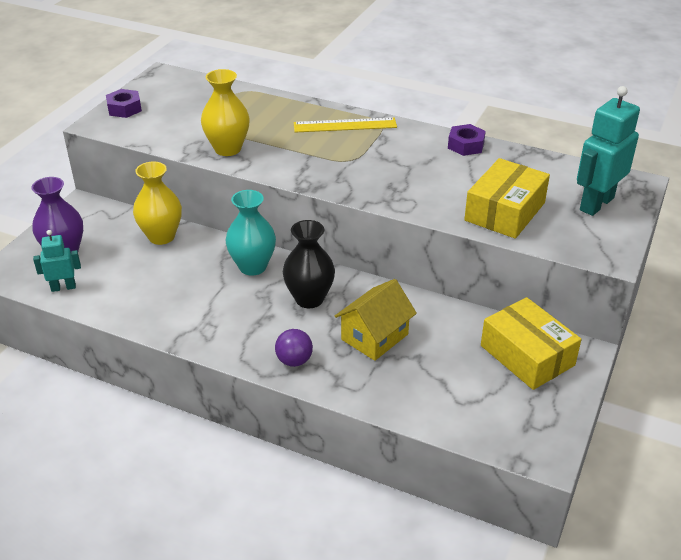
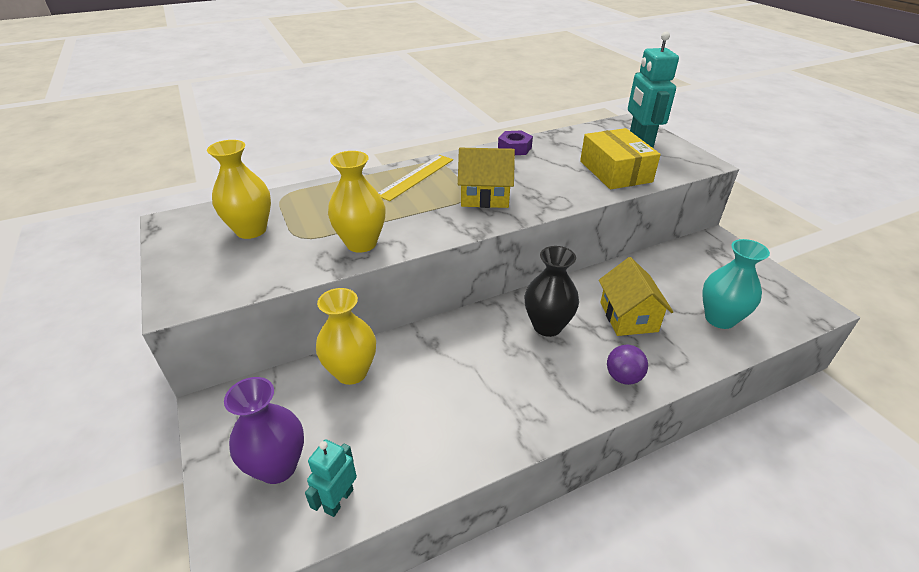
camera: 50 degrees left, 0 degrees up
(124, 108) = (185, 270): purple nut -> none
(189, 104) = (251, 230): none -> yellow vase
(252, 266) = (468, 336): turquoise vase -> turquoise vase (720, 319)
(360, 167) = (485, 197): none -> yellow house
(527, 355) = (705, 261): yellow box -> none

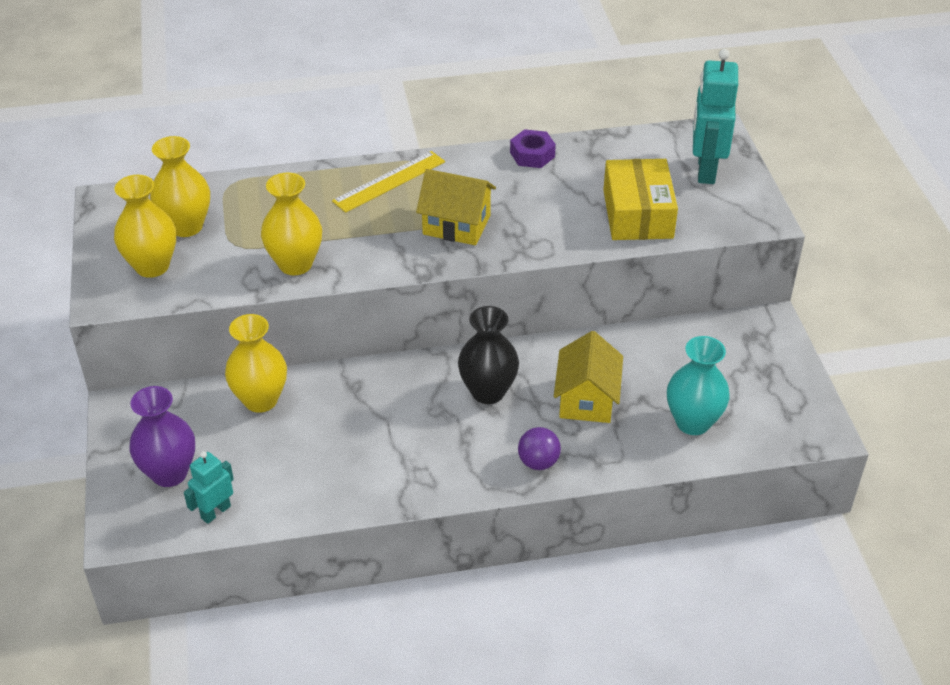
camera: 15 degrees right, 5 degrees up
(224, 265) = (152, 266): none -> yellow vase

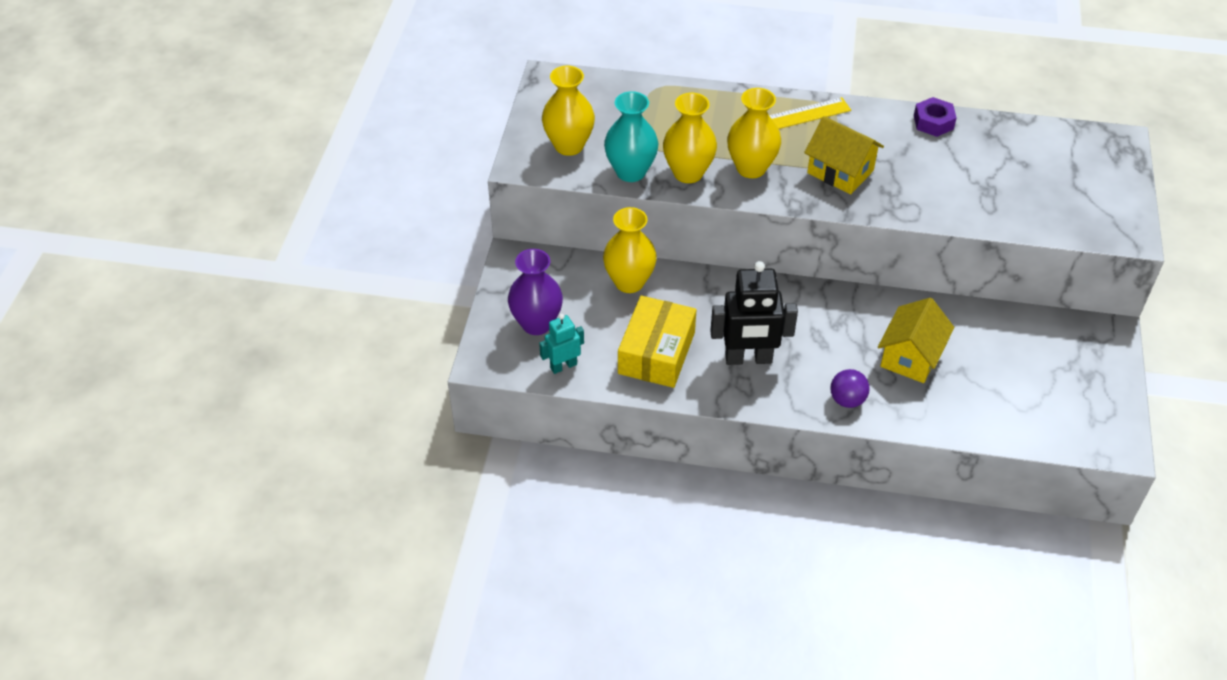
camera: 20 degrees right, 5 degrees up
(186, 226) = (607, 117): yellow vase -> yellow vase (751, 168)
(419, 447) = (748, 359): none -> black robot
(488, 392) = (825, 327): black vase -> none
(638, 214) = (1011, 201): yellow box -> yellow box (656, 353)
(693, 422) = (1000, 403): turquoise vase -> turquoise vase (630, 172)
(705, 170) = (1093, 174): turquoise robot -> none

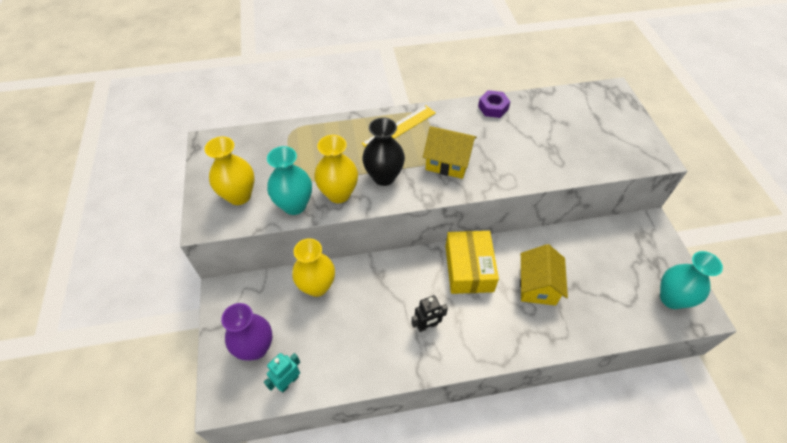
camera: 20 degrees left, 5 degrees up
(656, 353) = (357, 344): yellow box -> yellow box (469, 268)
(748, 359) = (427, 326): black robot -> black robot, size x0.56
(751, 168) = (384, 177): yellow vase -> black vase
(847, 400) = (510, 338): purple ball -> none
(1086, 419) = (671, 298): none -> turquoise vase

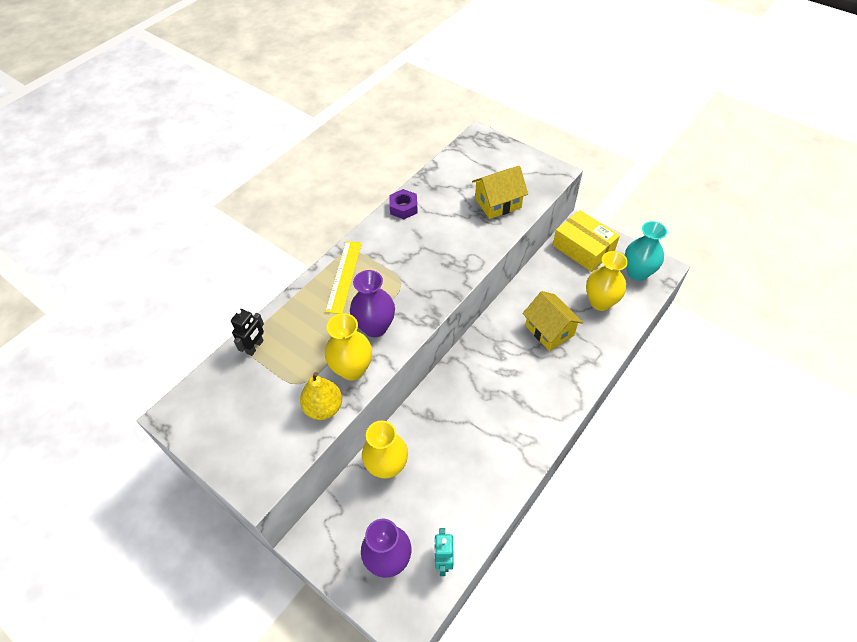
camera: 40 degrees left, 0 degrees up
(239, 196) = (262, 438): yellow vase -> yellow vase (600, 302)
(294, 205) = (324, 408): turquoise vase -> yellow pear
(384, 177) = (375, 327): black vase -> purple vase
(427, 326) = (503, 424): black robot -> black robot (255, 347)
(448, 162) = (414, 278): yellow house -> yellow house (498, 203)
(469, 268) = (490, 355): yellow box -> yellow box (583, 248)

